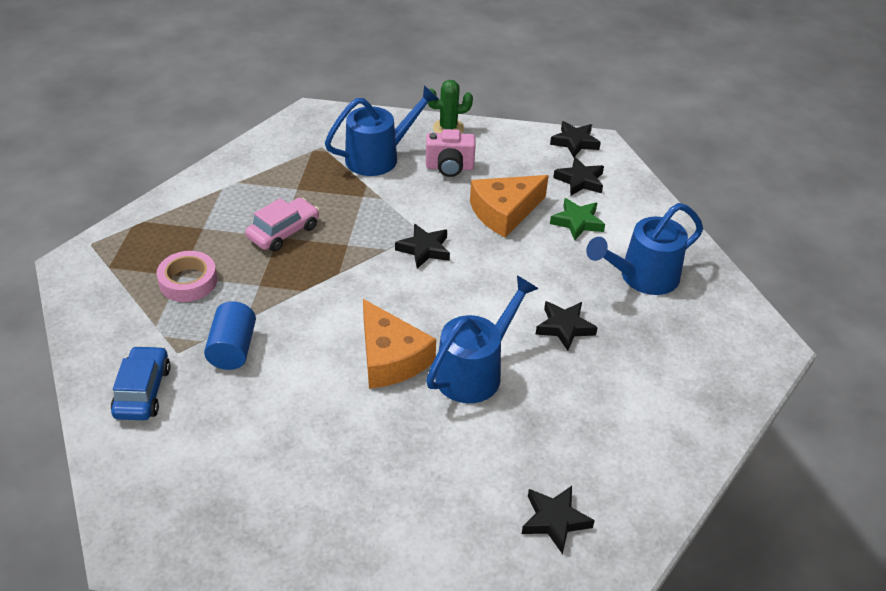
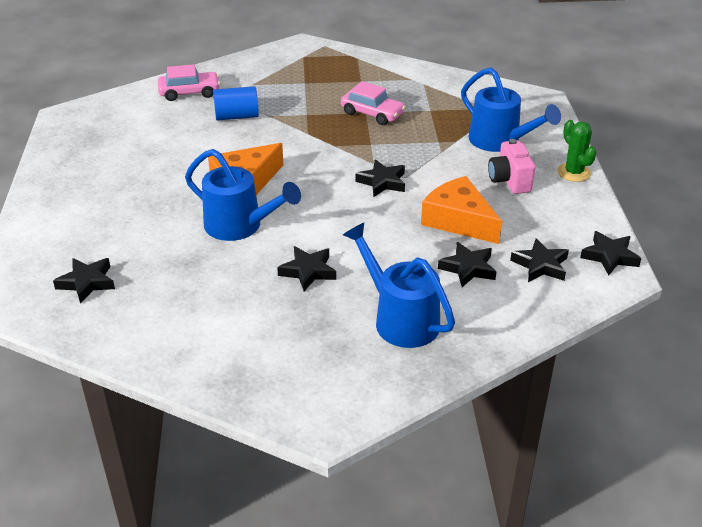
camera: 80 degrees right, 5 degrees down
(142, 391) = (189, 92): blue car -> pink car
(188, 281) = (300, 87): pink tape -> none
(577, 222) = (468, 268): green star -> black star

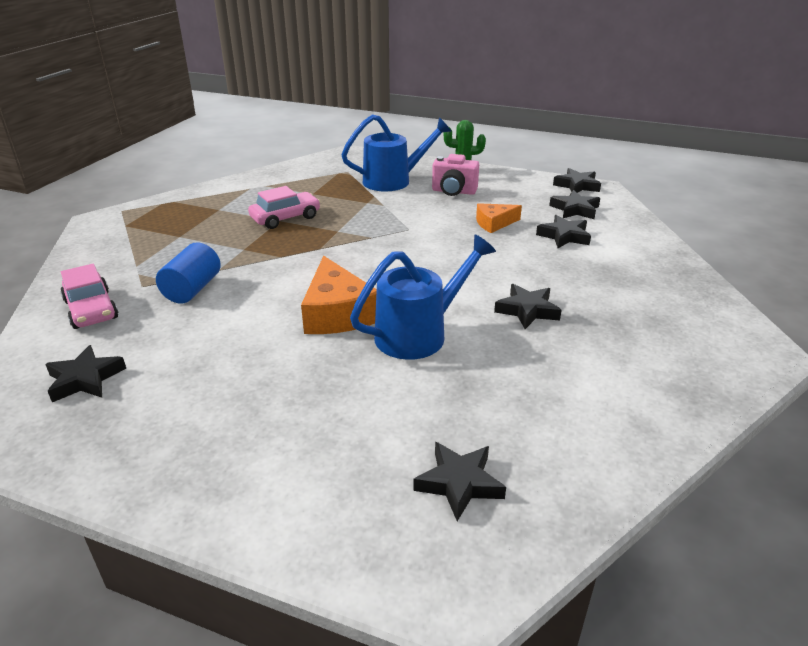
camera: 65 degrees left, 5 degrees down
(189, 92) = (91, 309): pink car -> pink car turned 135 degrees clockwise
(382, 182) = (407, 240): black star -> black star (85, 379)
(399, 318) = (622, 281): blue watering can -> none
(458, 220) = (494, 223): orange cheese -> orange cheese, size x0.59

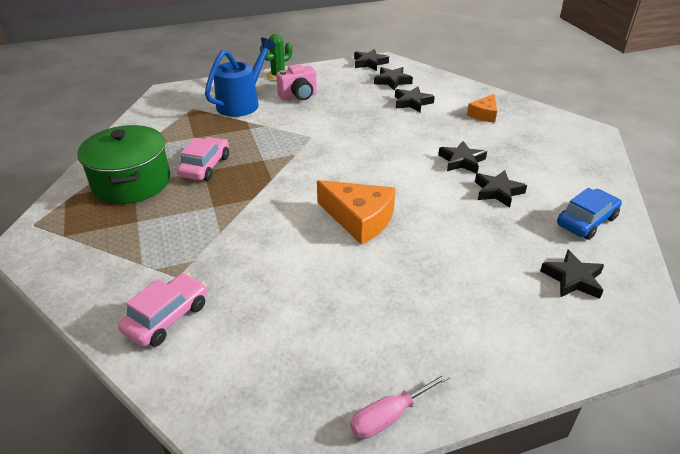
camera: 40 degrees left, 5 degrees up
(85, 379) = (261, 367): black star -> black star (498, 191)
(91, 309) = (167, 317): pink car -> pink car turned 75 degrees counterclockwise
(99, 476) = (389, 416): none -> pink screwdriver
(192, 289) = (226, 257): blue cylinder -> none
(219, 208) = (131, 182): none -> green pot
(419, 333) = (428, 206): blue watering can -> none
(494, 223) = (360, 110): orange cheese -> orange cheese (484, 114)
(581, 439) = (586, 221): none -> blue car

